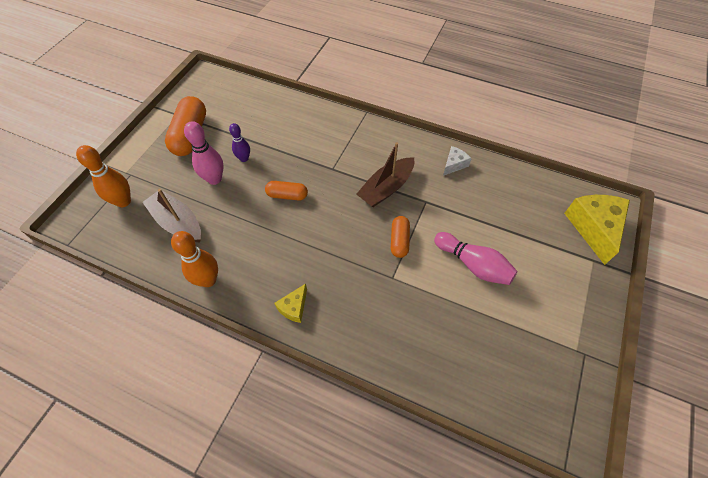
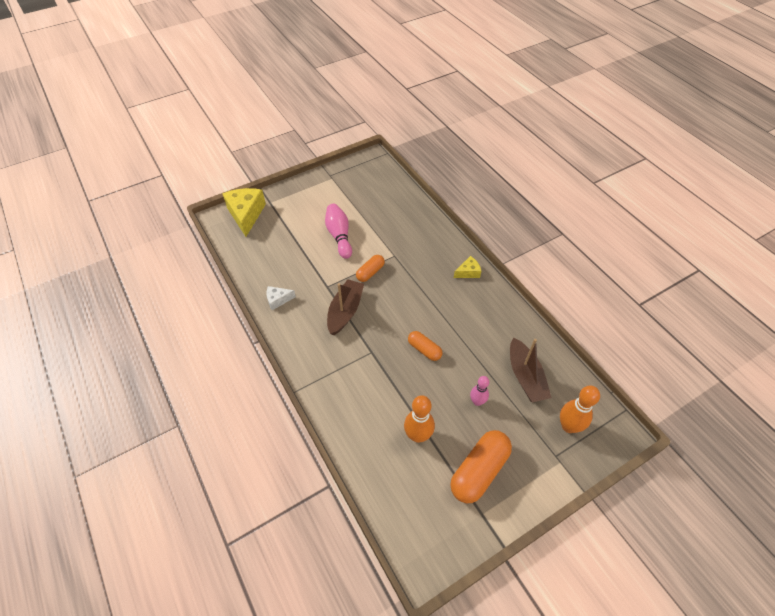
camera: 145 degrees left, 5 degrees down
(208, 280) = (518, 318): orange bowling pin -> orange bowling pin (418, 435)
(214, 179) = (477, 401): pink bowling pin -> pink bowling pin, size x0.63
(244, 158) = (440, 408): purple bowling pin -> none
(386, 188) = (345, 311): brown boat -> brown boat turned 60 degrees counterclockwise
(594, 228) = (246, 214): yellow cheese -> yellow cheese turned 135 degrees clockwise

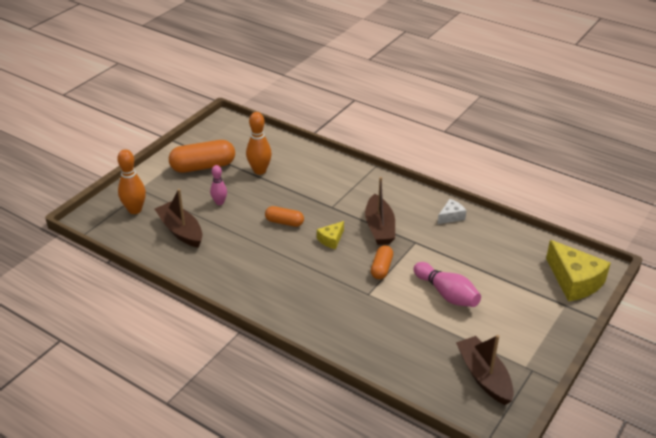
camera: 155 degrees right, 15 degrees down
(360, 181) = (484, 376): none -> brown boat
(468, 272) = (273, 303): yellow cheese -> yellow cheese (331, 239)
(479, 471) = (203, 166): orange capsule -> orange capsule turned 60 degrees clockwise

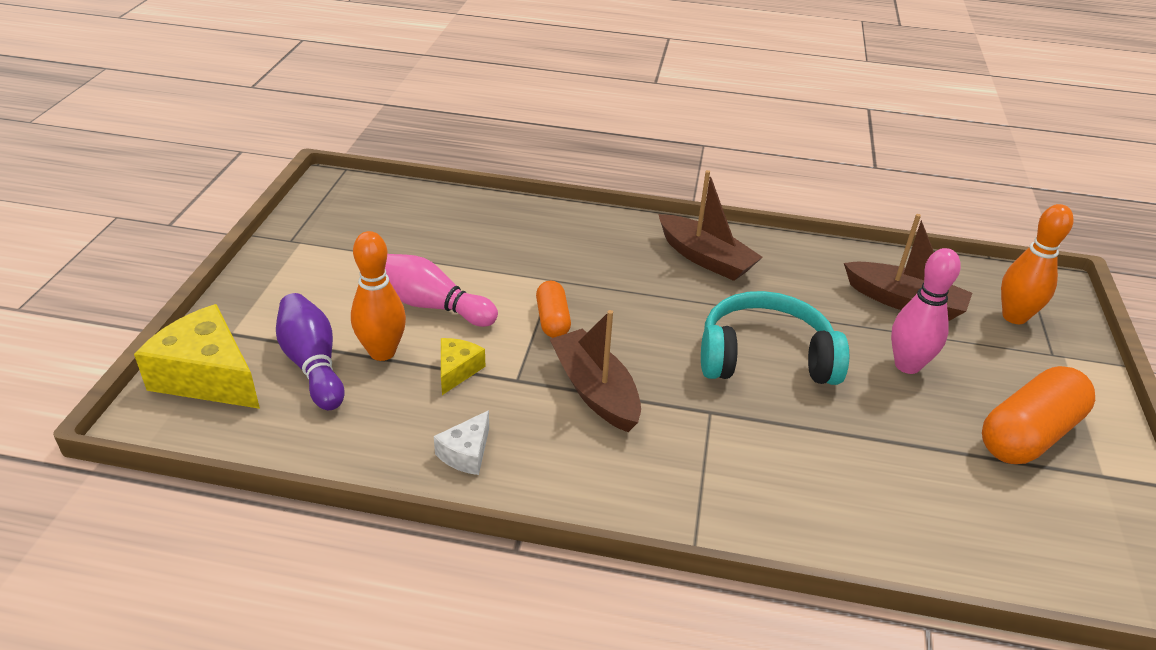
camera: 155 degrees right, 0 degrees up
(219, 202) = (907, 365): pink bowling pin -> pink bowling pin, size x1.58
(259, 171) = (917, 457): orange bowling pin -> orange bowling pin (382, 352)
(284, 222) = (765, 357): orange capsule -> turquoise headphones
(331, 239) = (664, 346): yellow cheese -> yellow cheese (457, 370)
(484, 376) = (356, 221): brown boat -> brown boat (705, 258)
(519, 275) = (313, 364): none -> purple bowling pin

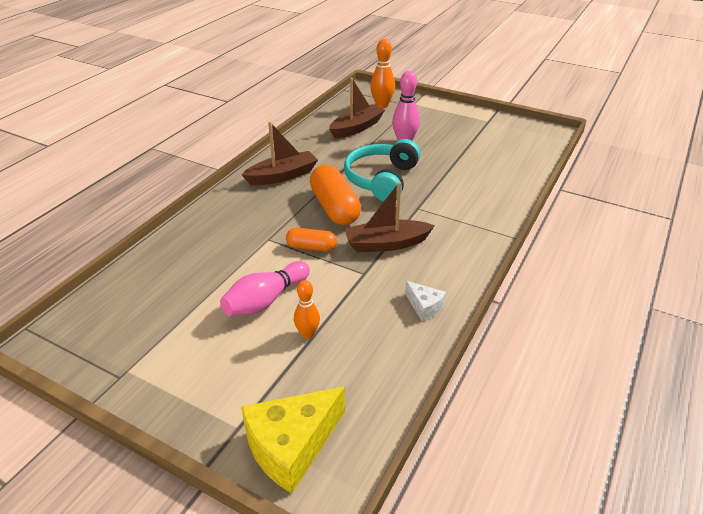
camera: 70 degrees left, 0 degrees up
(313, 364) = (304, 375): purple bowling pin -> none
(382, 352) = (307, 334): orange bowling pin -> orange bowling pin, size x0.63
(457, 370) = (344, 298): yellow cheese -> none
(1028, 434) = (460, 128): orange capsule -> orange capsule (334, 208)

